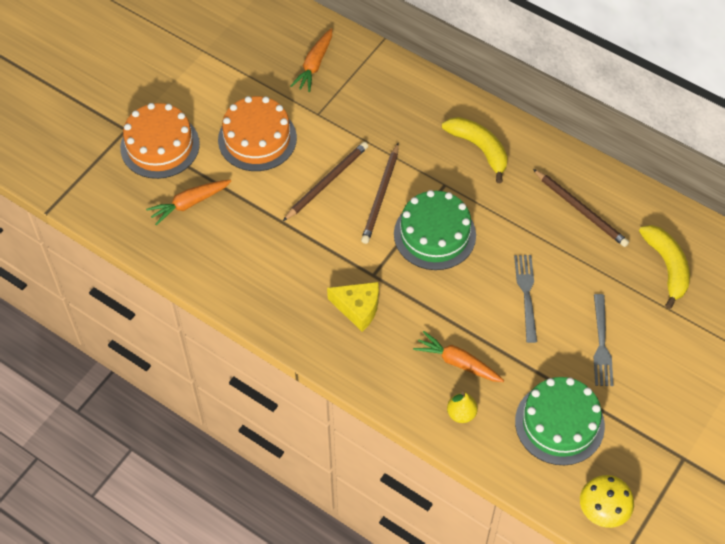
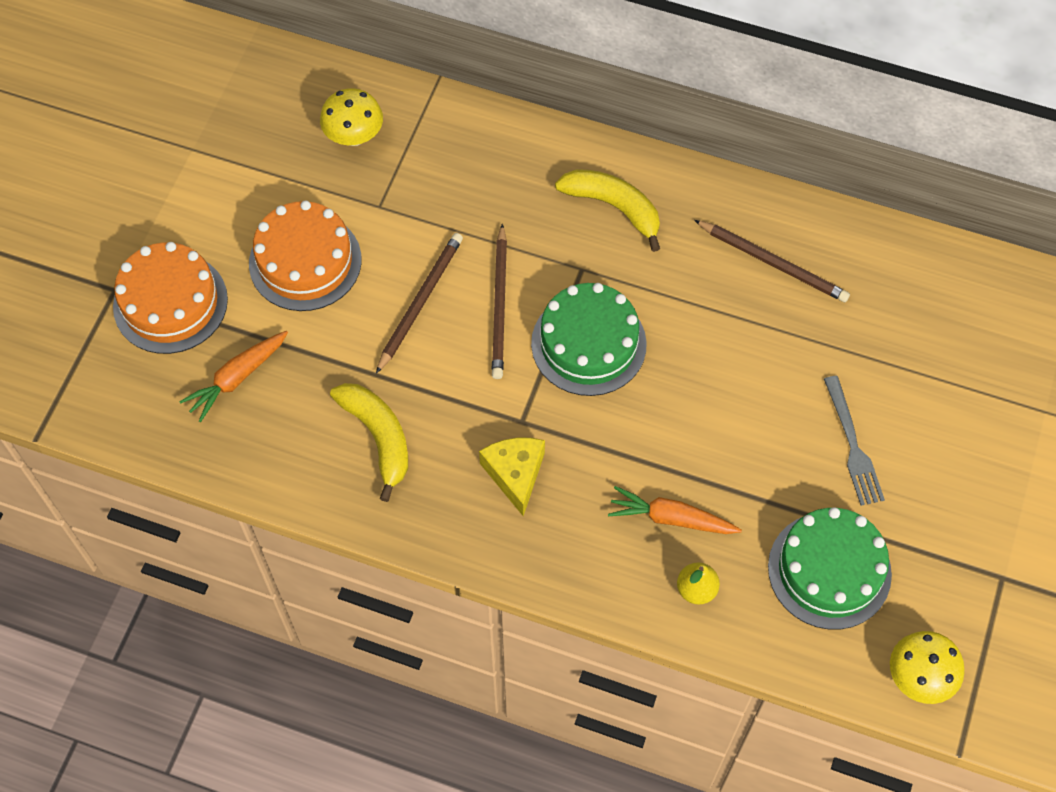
camera: 15 degrees left, 5 degrees up
(314, 65) = (354, 136): orange carrot -> yellow mushroom
(358, 308) = (515, 474): yellow cheese -> yellow cheese turned 105 degrees counterclockwise
(526, 294) = (735, 399): grey fork -> none
(667, 267) = (907, 317): yellow banana -> yellow banana (378, 437)

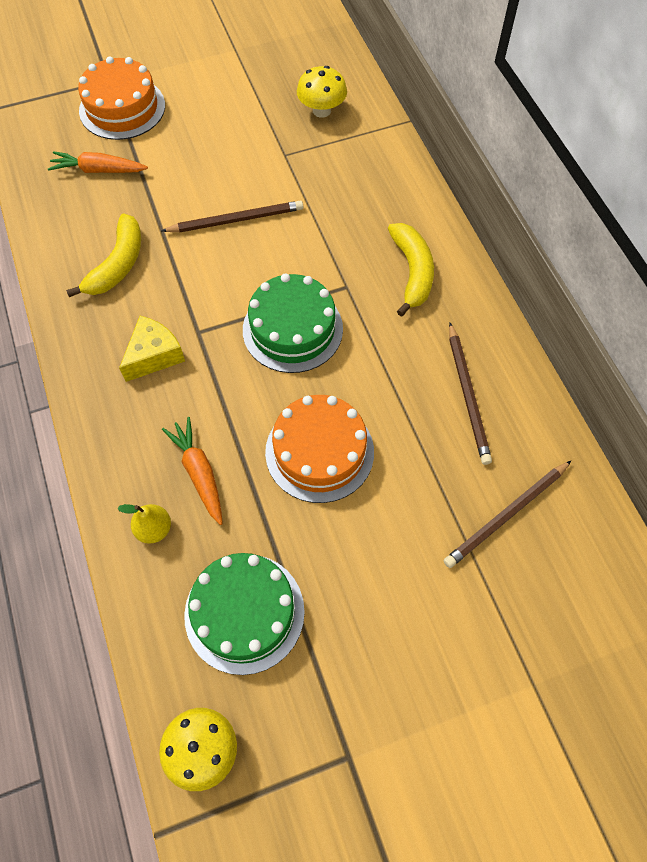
camera: 50 degrees right, 0 degrees up
(305, 261) = (210, 147): orange cake -> orange cake (319, 452)
(500, 305) = (274, 261): brown pencil -> brown pencil (506, 515)
(852, 445) = (366, 555): grey fork -> none

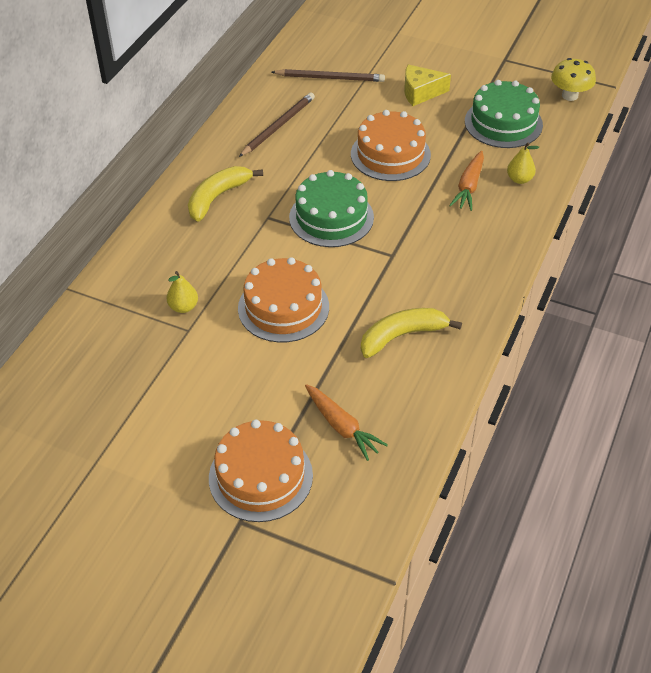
camera: 135 degrees left, 15 degrees down
(154, 355) = (435, 260): yellow cheese -> yellow cheese (420, 92)
(236, 220) = (283, 307): brown pencil -> orange cake
(310, 167) = (183, 307): none -> yellow pear
(321, 110) = (113, 344): yellow mushroom -> none

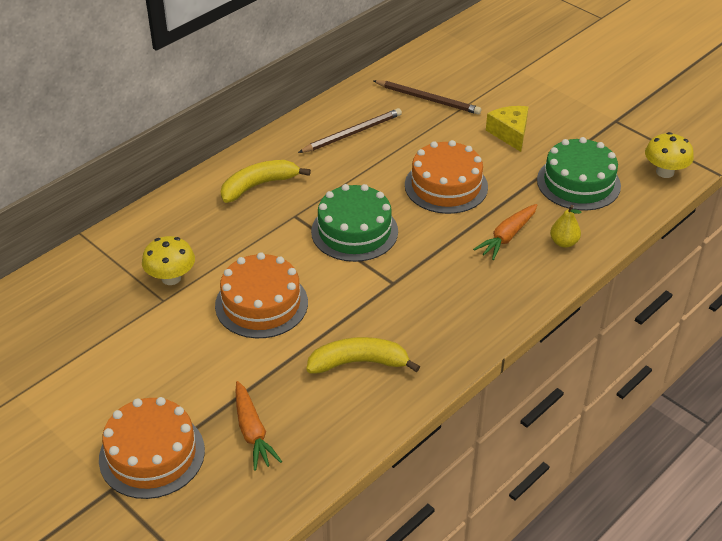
camera: 20 degrees right, 5 degrees down
(183, 307) = (171, 278): yellow pear -> yellow mushroom
(420, 92) = (510, 133): yellow cheese -> yellow cheese turned 60 degrees clockwise

